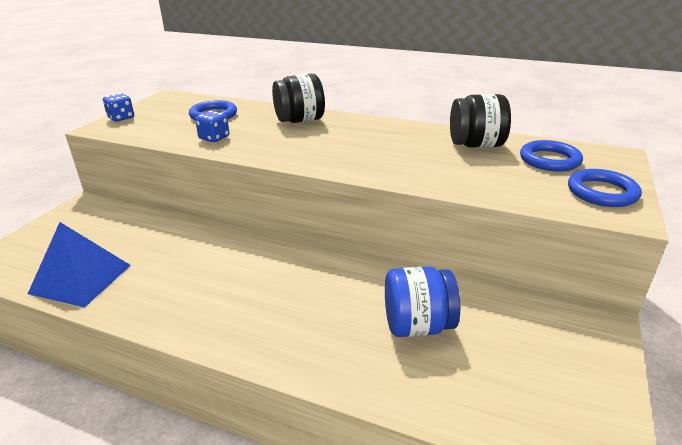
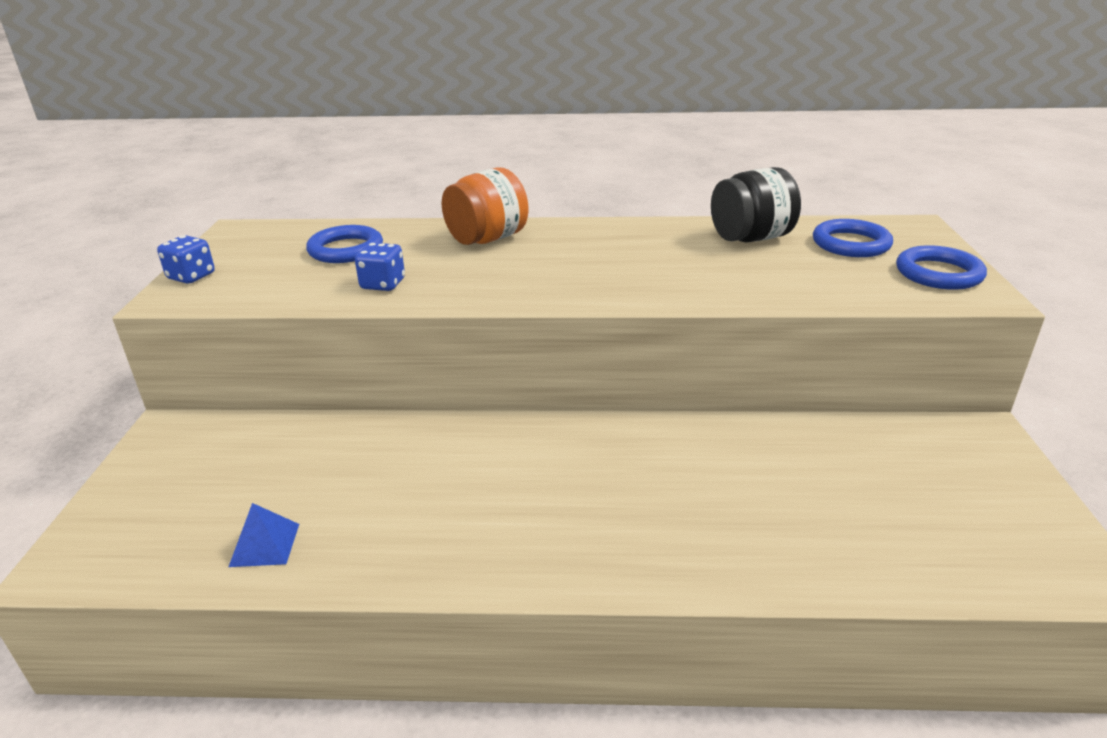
camera: 20 degrees left, 0 degrees up
(81, 279) = (264, 544): blue pyramid -> blue pyramid, size x0.50
(300, 120) = (487, 239): black jar -> orange jar
(417, 325) = (792, 486): blue jar -> none

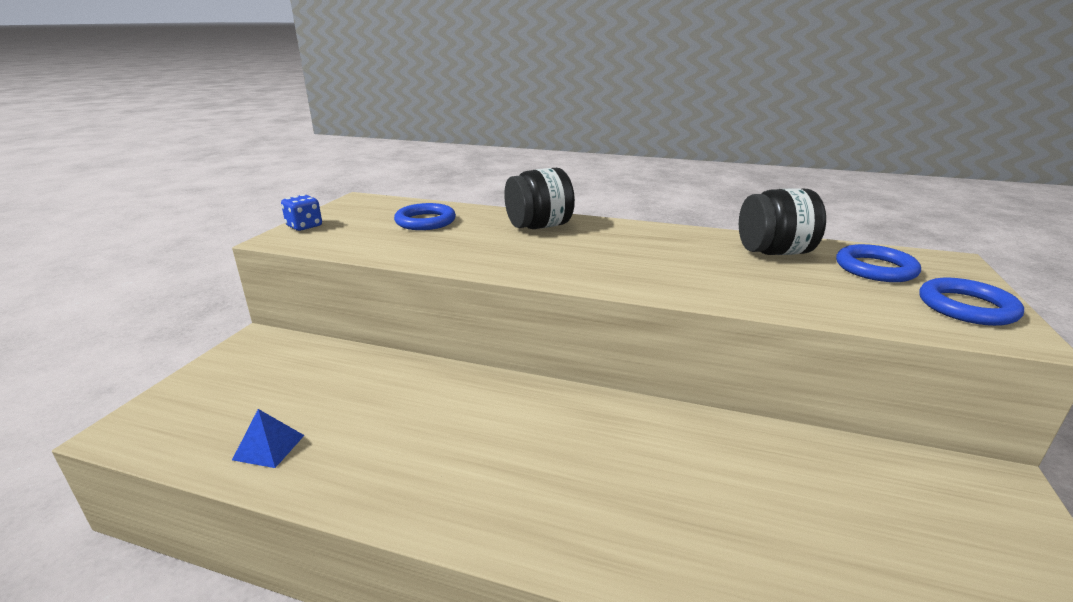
camera: 15 degrees right, 5 degrees down
(383, 284) = (436, 249): blue dice -> none
(487, 239) = (539, 226): orange jar -> black jar

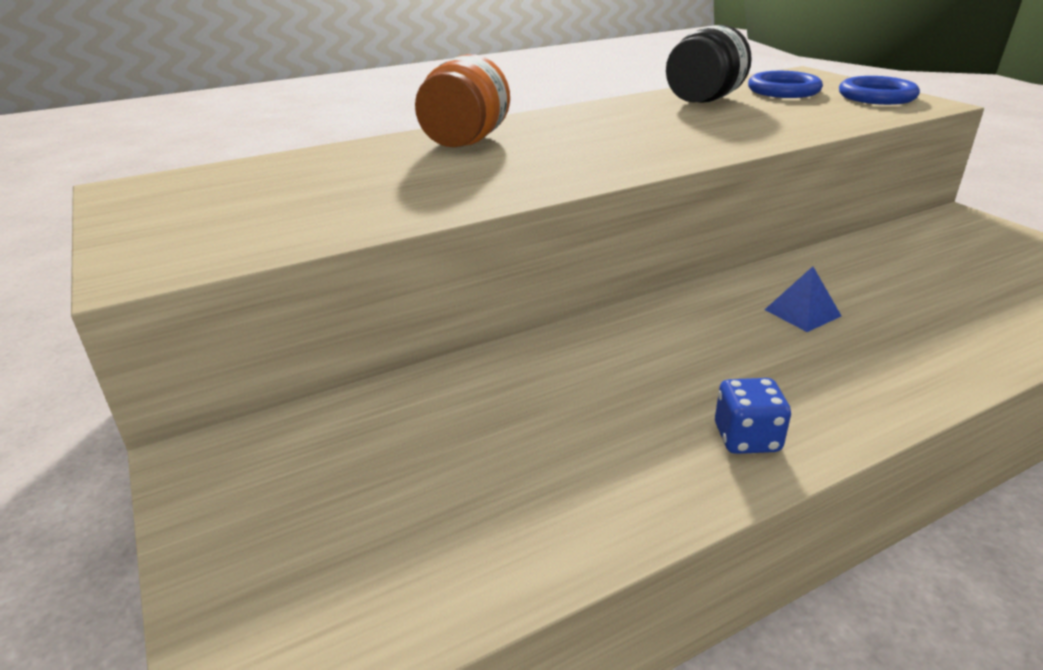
camera: 45 degrees left, 5 degrees up
(269, 447) = (509, 530): blue pyramid -> blue pyramid (802, 313)
(304, 226) = (134, 244): blue dice -> blue dice (746, 438)
(425, 221) = (314, 179): blue ring -> none
(539, 226) = (465, 141): black jar -> orange jar

